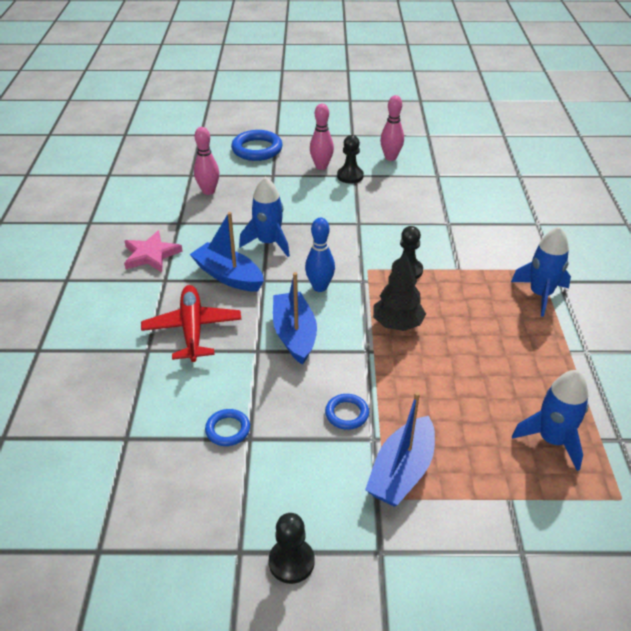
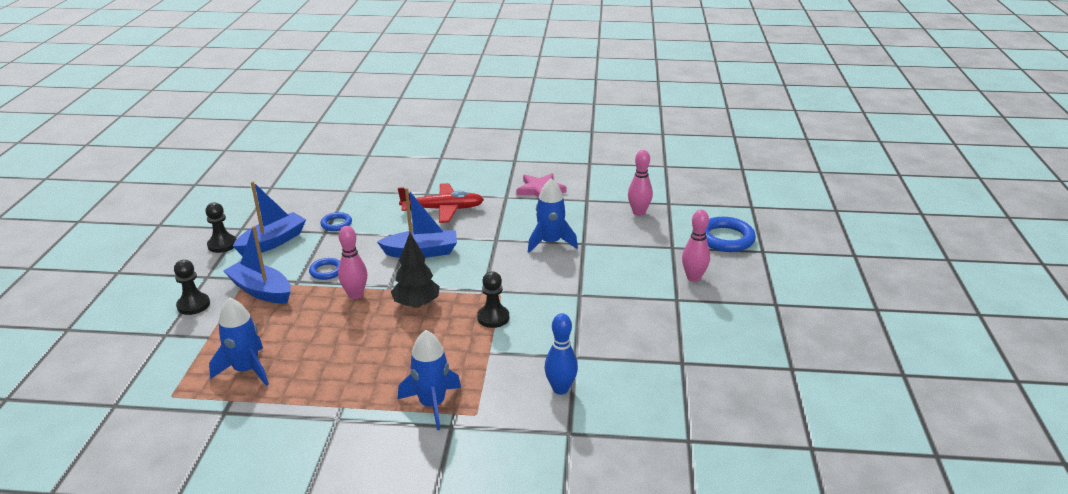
camera: 95 degrees right, 10 degrees down
(228, 276) = (505, 223): blue boat -> blue boat (272, 242)
(320, 287) = (479, 266): blue bowling pin -> blue bowling pin (560, 389)
(350, 176) = (674, 296): black pawn -> black pawn (193, 305)
(390, 157) = (722, 329): pink bowling pin -> pink bowling pin (355, 295)

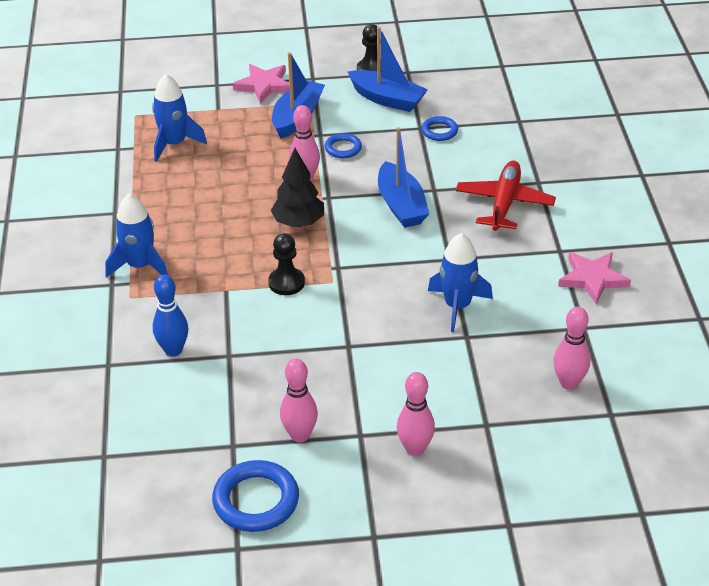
camera: 80 degrees right, 10 degrees up
(193, 305) = (264, 85): black pawn -> pink star
(443, 209) = (504, 203): red plane -> red plane turned 150 degrees counterclockwise
(675, 327) = (300, 435): none -> pink bowling pin
(725, 238) = (529, 481): blue ring -> blue ring (256, 500)

